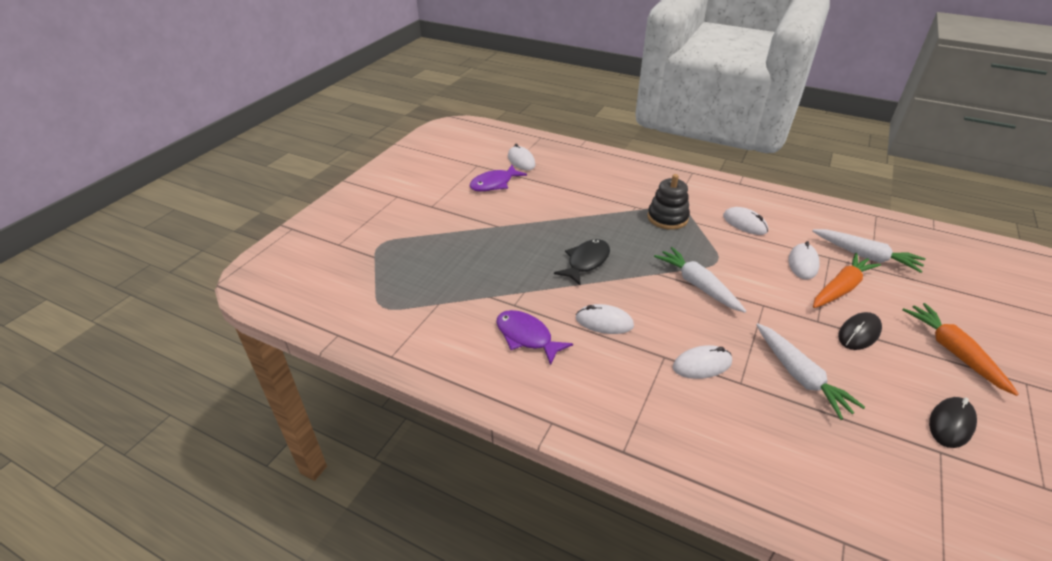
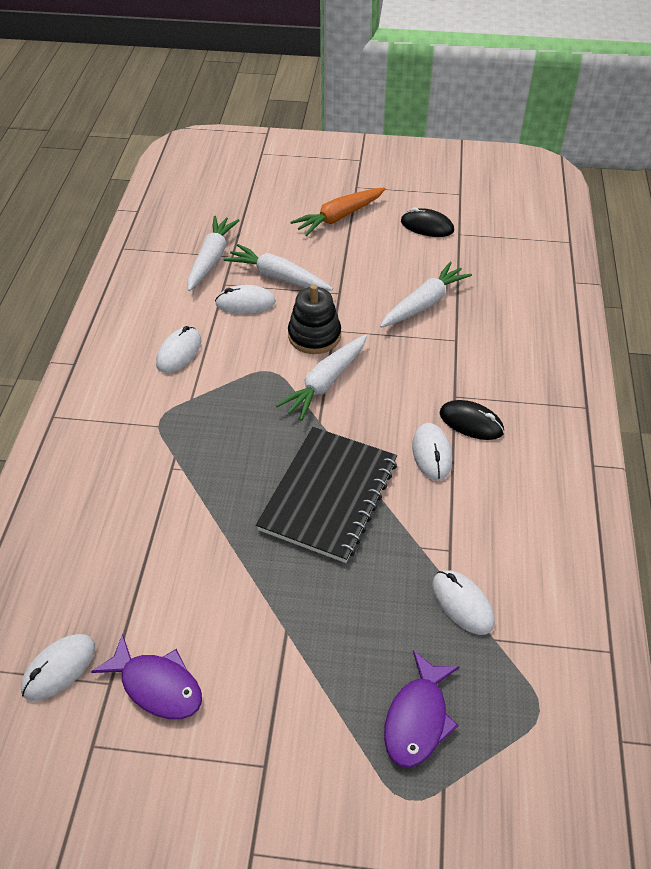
camera: 110 degrees left, 10 degrees up
(527, 337) = (496, 519): purple fish -> purple fish (418, 718)
(586, 262) = (328, 495): black fish -> black notebook
(667, 218) = (191, 428): black stacking toy -> black stacking toy (314, 336)
(702, 365) = (449, 367): white mouse -> white mouse (462, 603)
(841, 288) = (278, 277): orange carrot -> white carrot
(859, 333) = (344, 268): black mouse -> black mouse (471, 423)

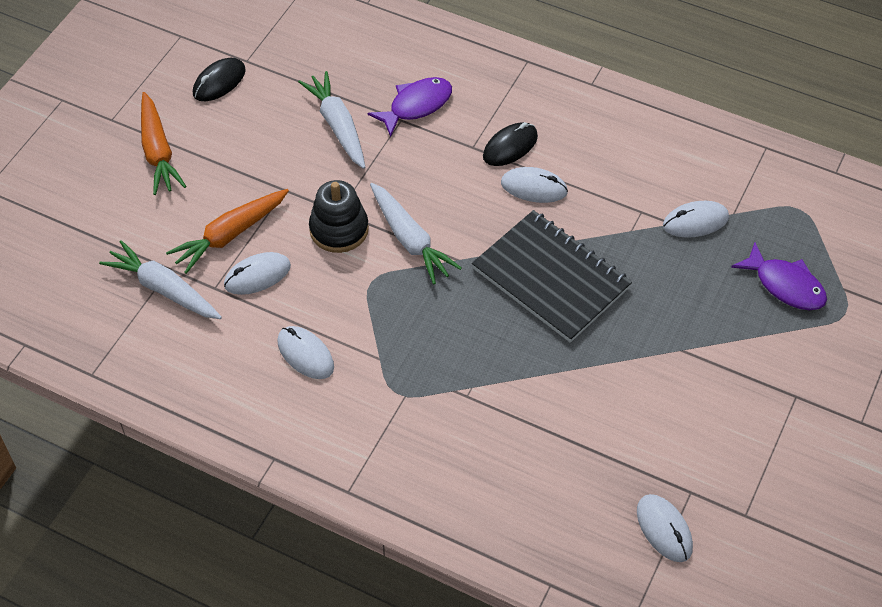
camera: 70 degrees left, 5 degrees up
(157, 685) = (704, 456): purple fish -> purple fish (416, 106)
(245, 303) = (257, 275): white mouse -> white mouse turned 45 degrees clockwise
(278, 277) = (230, 235): white carrot -> orange carrot

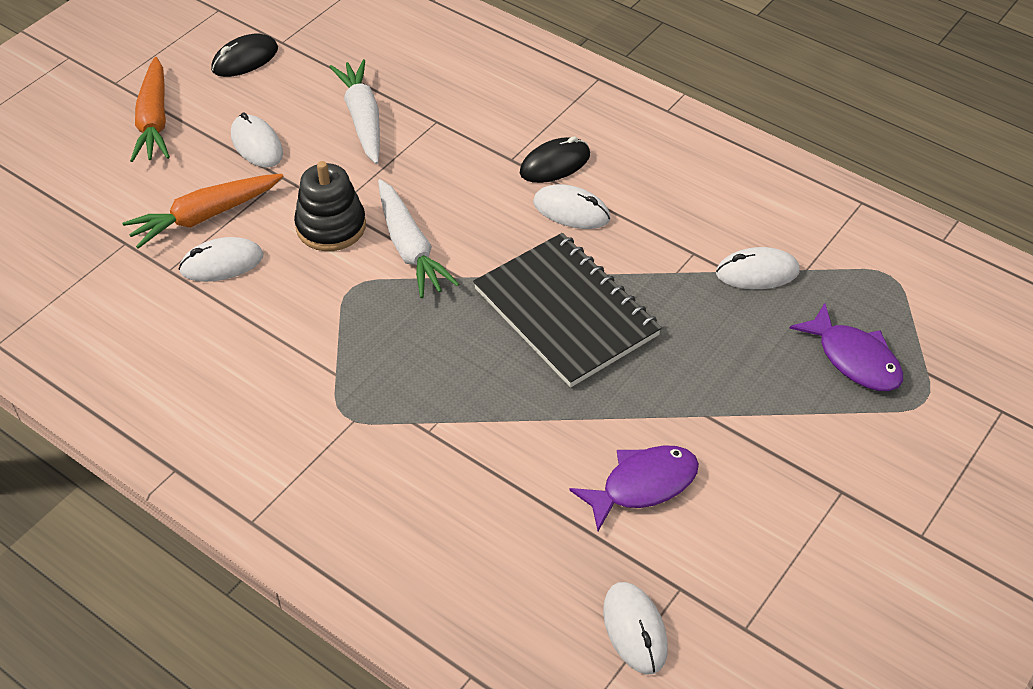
camera: 10 degrees right, 5 degrees down
(164, 289) = (111, 263): white carrot -> none
(305, 354) = (250, 357): white mouse -> white mouse (257, 144)
(416, 106) = (458, 109): purple fish -> purple fish (642, 485)

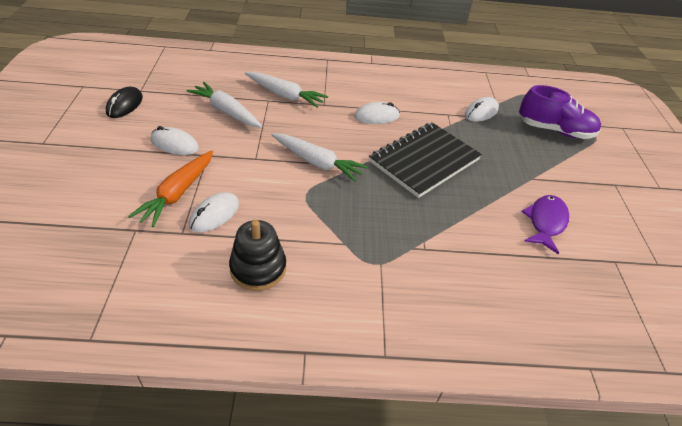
camera: 40 degrees left, 5 degrees down
(154, 120) = (91, 154): orange carrot -> none
(331, 226) = (262, 169): black stacking toy -> black stacking toy (258, 268)
(468, 122) = (285, 95): none -> white carrot
(555, 164) = (347, 99): black mouse -> none
(566, 312) = (424, 161): black notebook -> black notebook turned 60 degrees counterclockwise
(634, 629) = (623, 293): white mouse -> none
(854, 358) = (554, 130): purple fish -> purple shoe

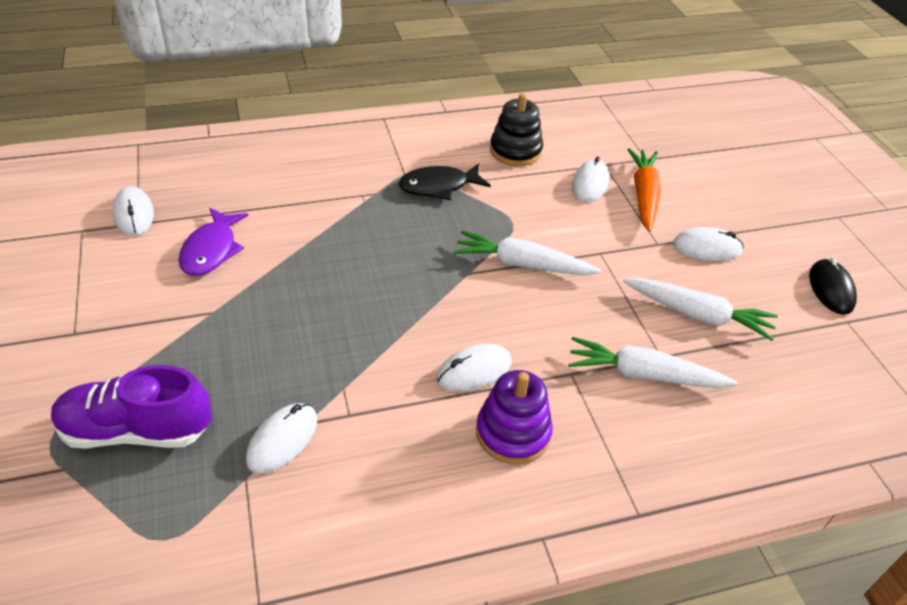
camera: 165 degrees right, 0 degrees up
(353, 242) = (439, 186): none -> black fish
(368, 91) = (513, 433): none -> purple stacking toy
(424, 161) = (378, 302): black notebook -> none
(622, 271) = (134, 214): none -> white mouse

